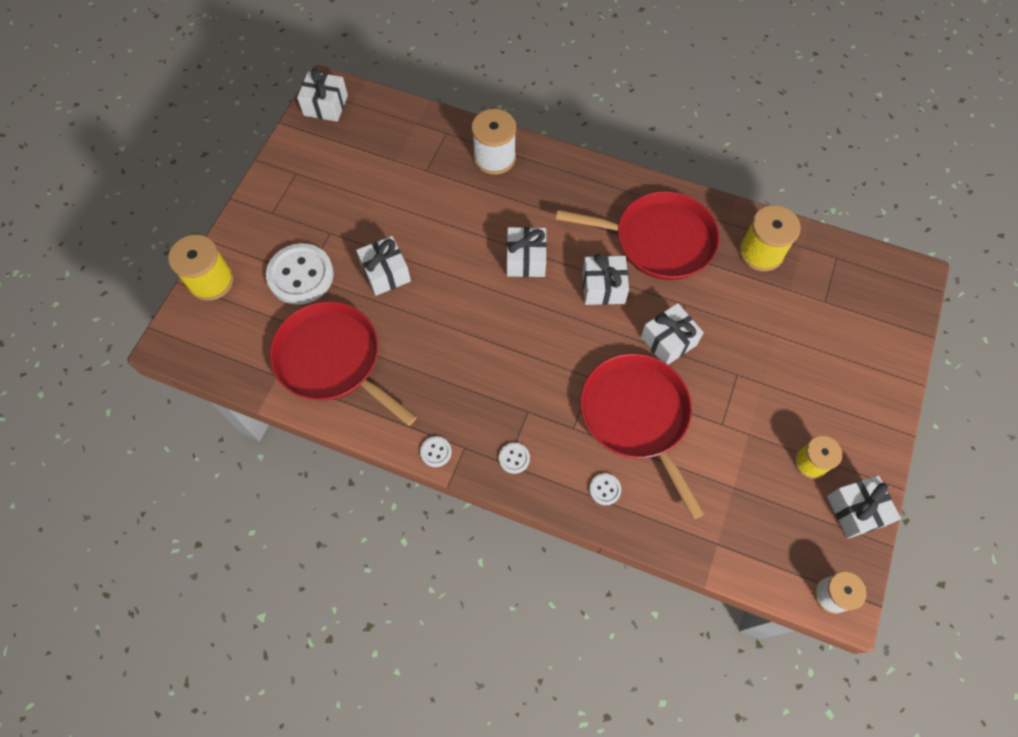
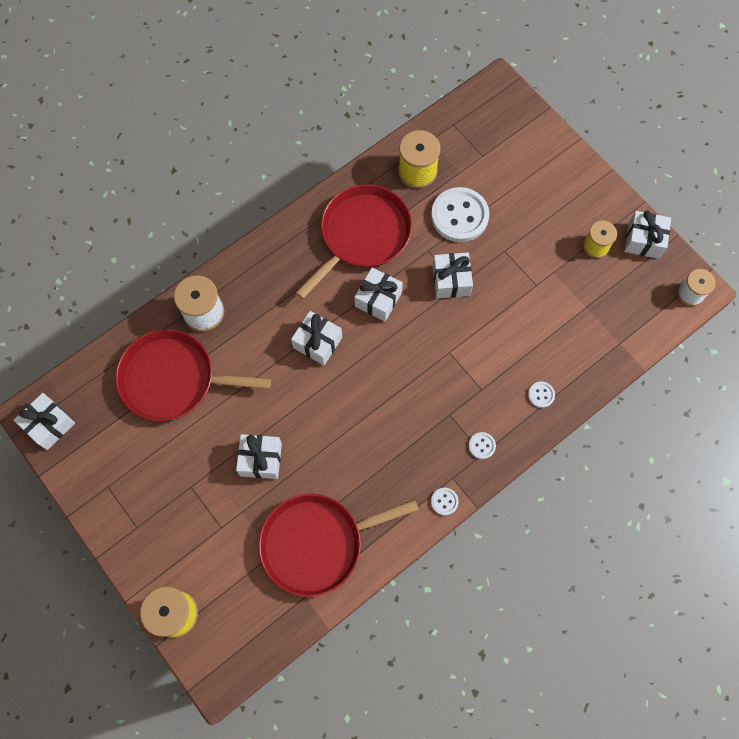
camera: 60 degrees left, 5 degrees up
(300, 275) = (218, 532): white button -> white button (459, 216)
(637, 416) = (498, 339): red pan -> red pan (173, 379)

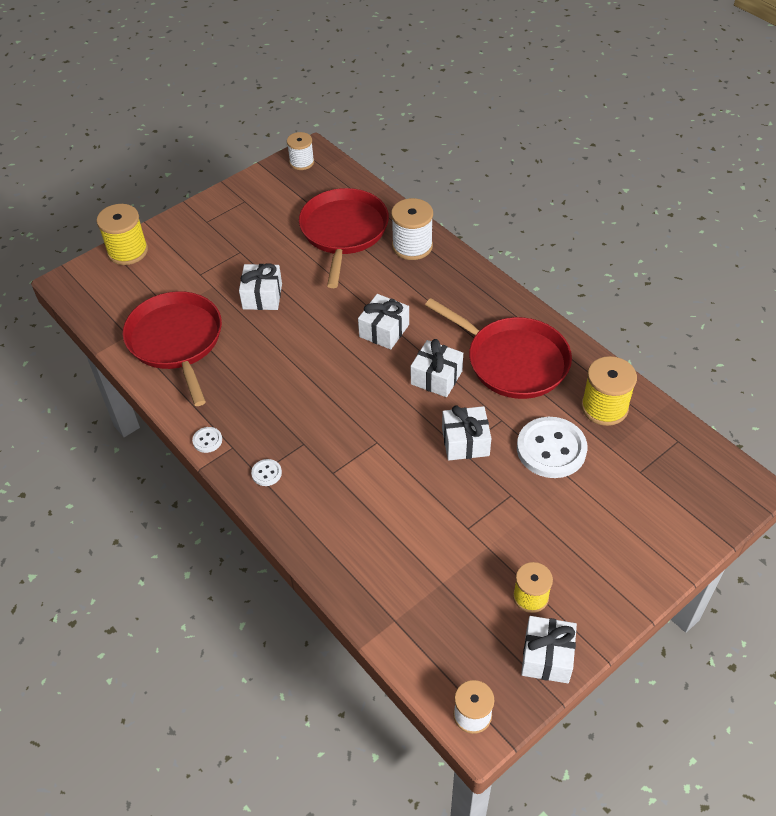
camera: 90 degrees right, 20 degrees down
(49, 425) = (301, 162): white gift -> white spool
(541, 395) = (325, 531): white button -> none

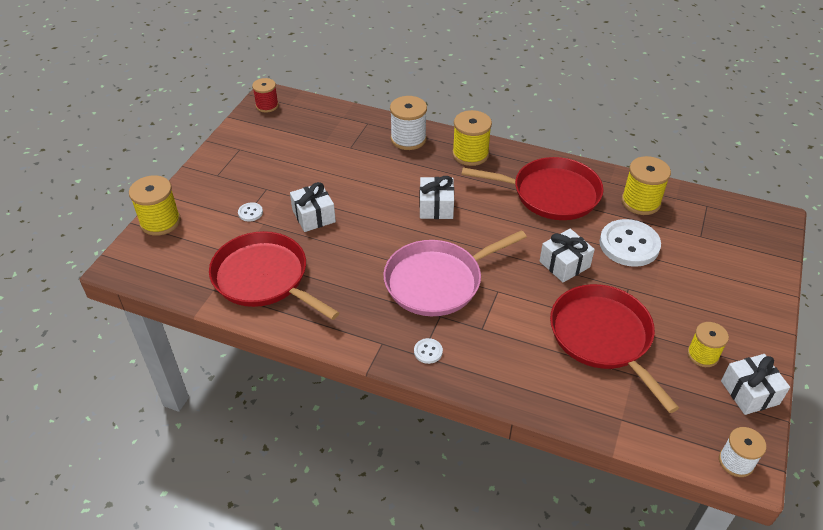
camera: 30 degrees left, 5 degrees down
(207, 440) = (356, 347): white button -> white button (250, 213)
(301, 162) = (267, 106): white spool -> red spool
(327, 408) = (437, 281): none -> pink pan
(343, 232) = (344, 146): red pan -> red pan (603, 337)
(436, 377) = (504, 226): white gift -> none
(462, 286) = (470, 154): none -> yellow spool

